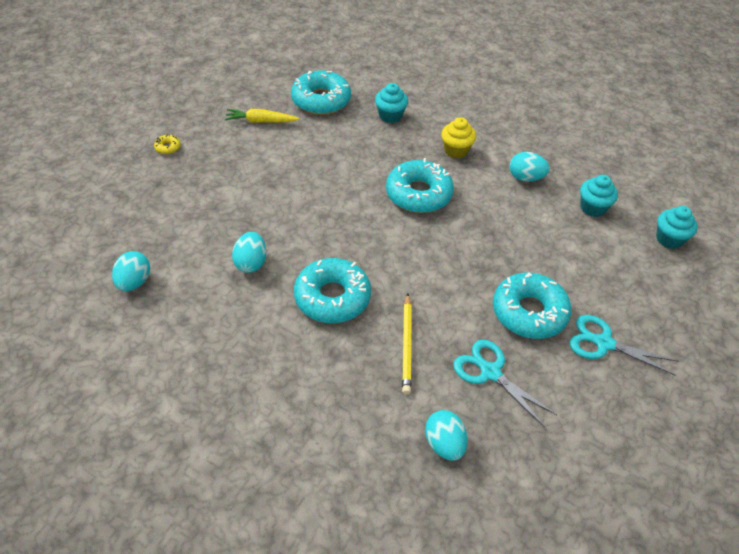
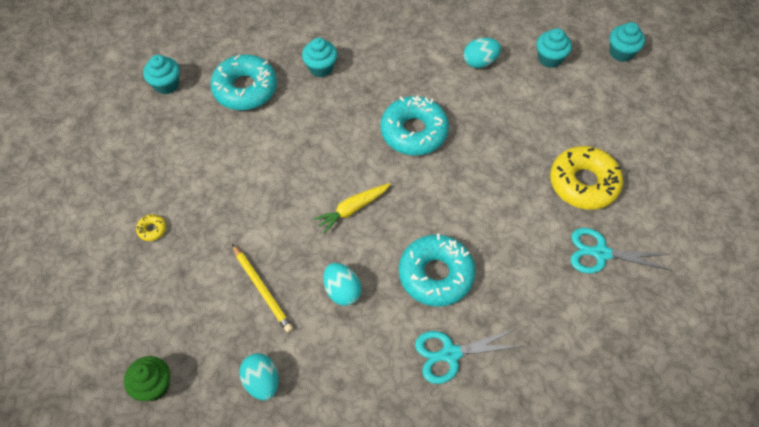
camera: 35 degrees left, 10 degrees up
(67, 237) = (154, 385): none -> green cupcake
(260, 121) = (212, 146): yellow carrot -> yellow carrot (352, 209)
(270, 70) = (166, 85): none -> turquoise cupcake
(406, 345) = (526, 274): yellow pencil -> yellow pencil (262, 289)
(444, 444) = (621, 334): turquoise egg -> none
(456, 150) = (405, 69): yellow cupcake -> none
(529, 312) = (583, 183): turquoise donut -> yellow donut
(604, 343) = (651, 173): turquoise scissors -> turquoise scissors (450, 354)

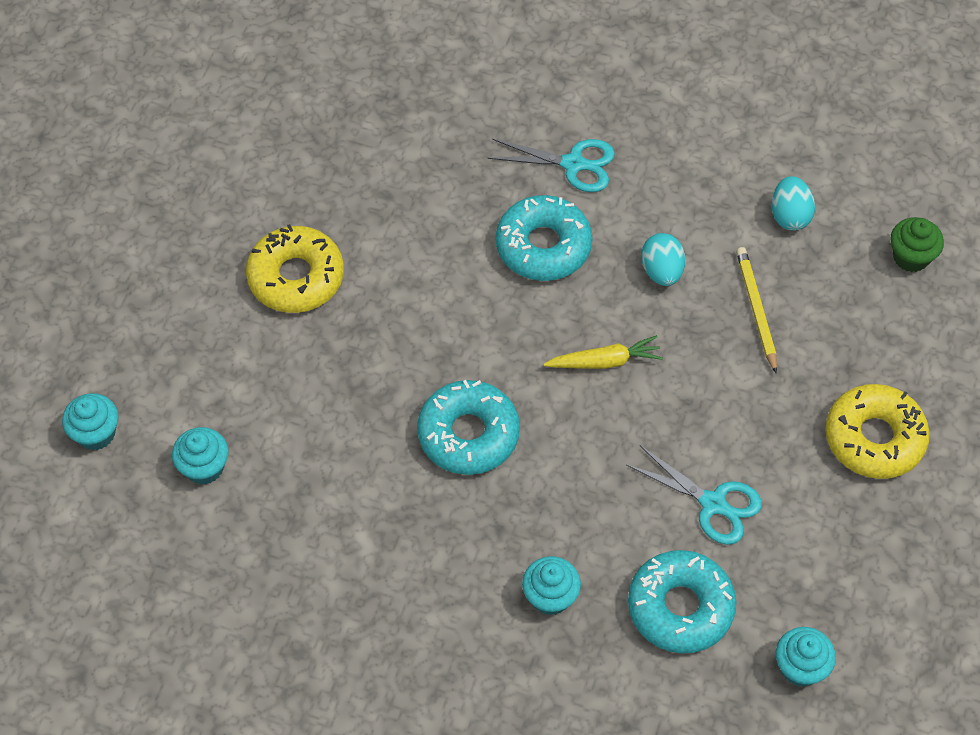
camera: 155 degrees left, 0 degrees up
(152, 229) = (874, 438): yellow donut -> yellow donut, size x2.49
(480, 62) = (308, 505): turquoise egg -> none
(601, 253) = (338, 194): turquoise scissors -> turquoise scissors (713, 503)

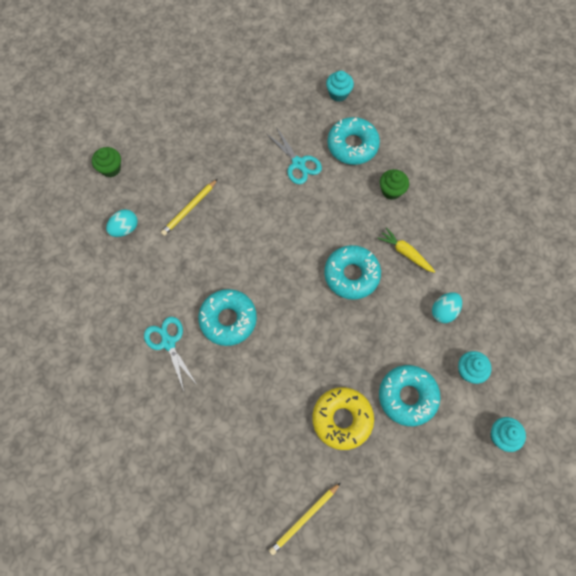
camera: 130 degrees left, 10 degrees up
(232, 161) = (304, 518): none -> yellow pencil
(248, 369) = (407, 396): none -> turquoise donut
(550, 596) = (391, 191): turquoise cupcake -> green cupcake
(605, 361) = (267, 248): yellow carrot -> yellow carrot (405, 253)
(661, 271) = (200, 259): turquoise egg -> turquoise egg (444, 311)
(713, 503) = (298, 163): turquoise scissors -> turquoise scissors turned 150 degrees clockwise
(874, 438) = (217, 128): yellow donut -> none

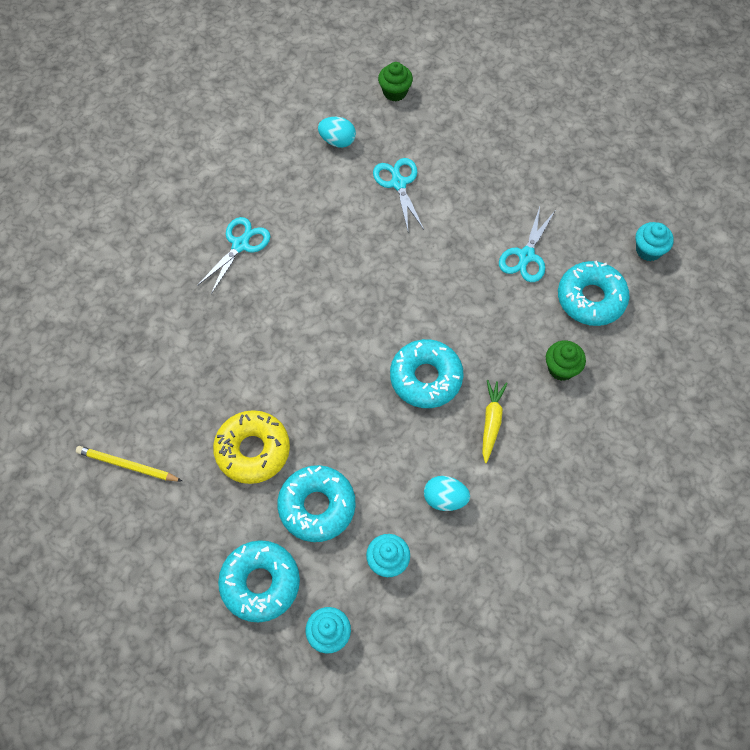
camera: 60 degrees right, 5 degrees down
(189, 208) = (398, 183): yellow pencil -> turquoise scissors
(228, 319) = (298, 284): turquoise donut -> turquoise donut (260, 583)

